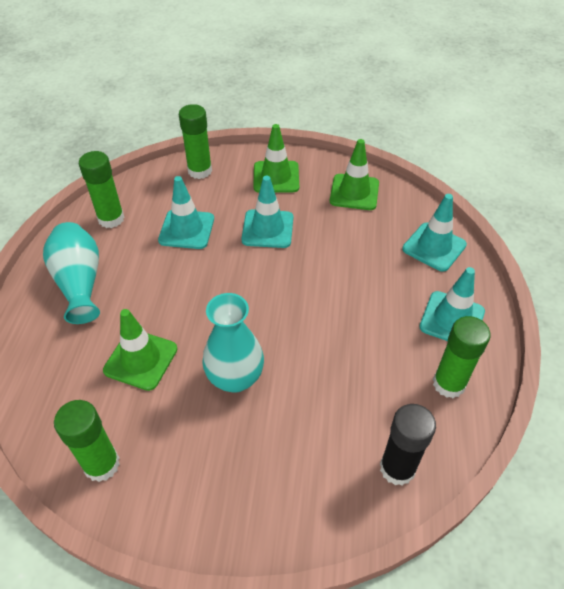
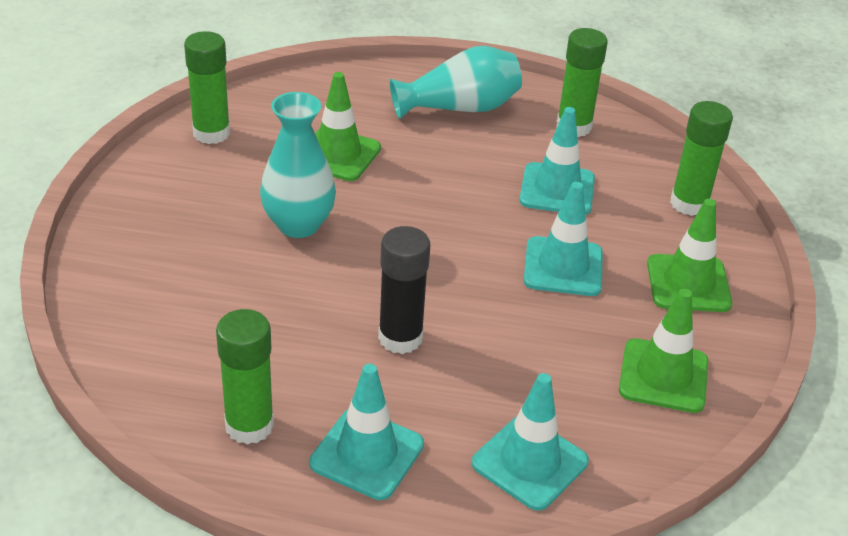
camera: 90 degrees right, 10 degrees down
(397, 468) = (139, 351): black glue stick -> black glue stick (400, 338)

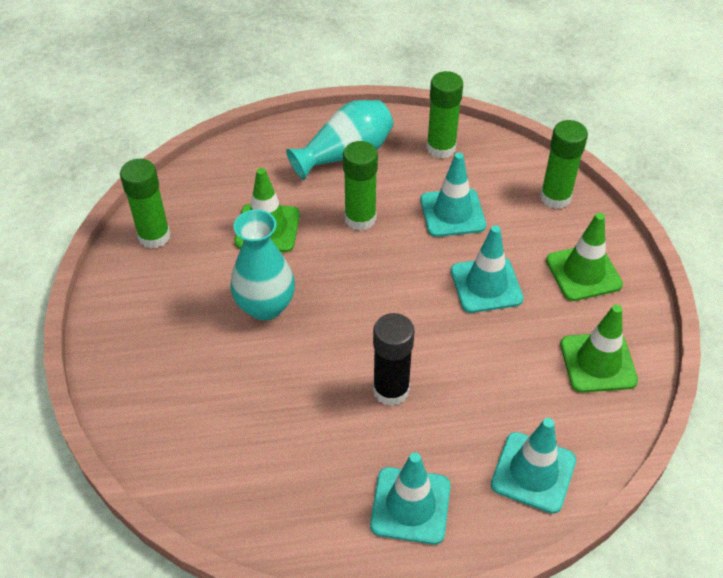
camera: 15 degrees left, 10 degrees up
(249, 425) = (309, 510): green glue stick -> green glue stick (360, 218)

